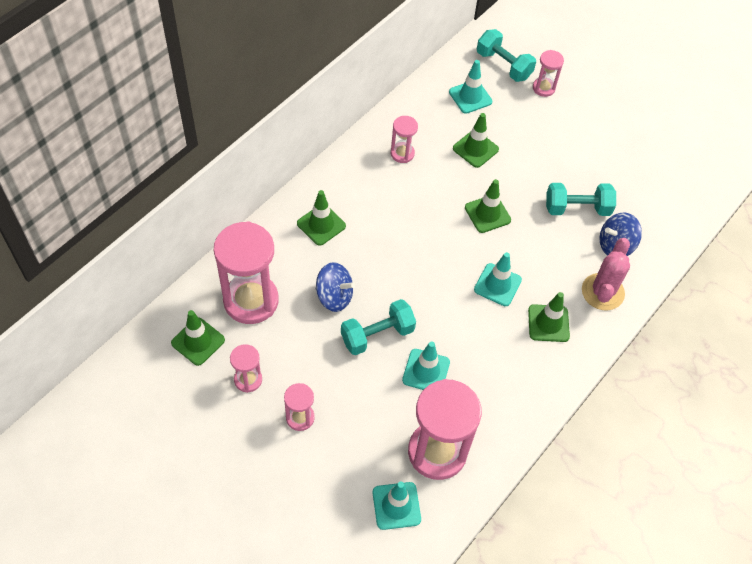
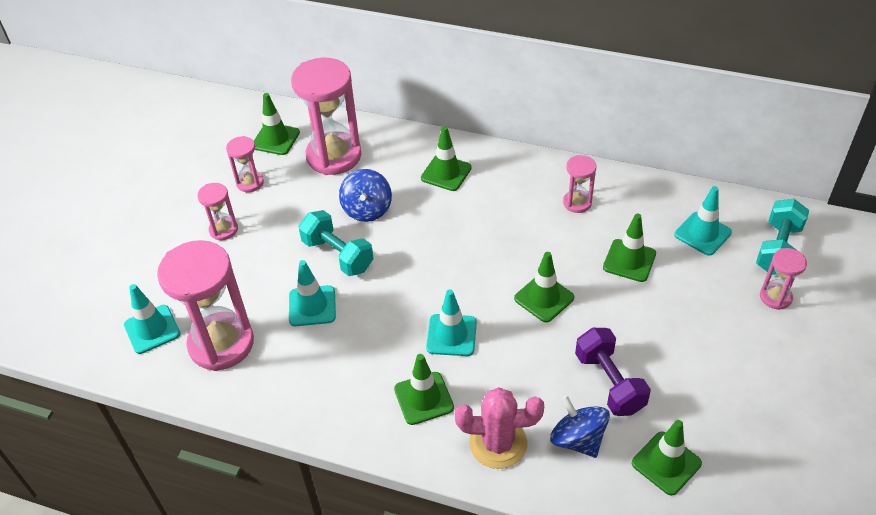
camera: 75 degrees right, 10 degrees down
(577, 208) = (609, 383): turquoise dumbbell -> purple dumbbell
(649, 206) = (666, 463): none -> green traffic cone

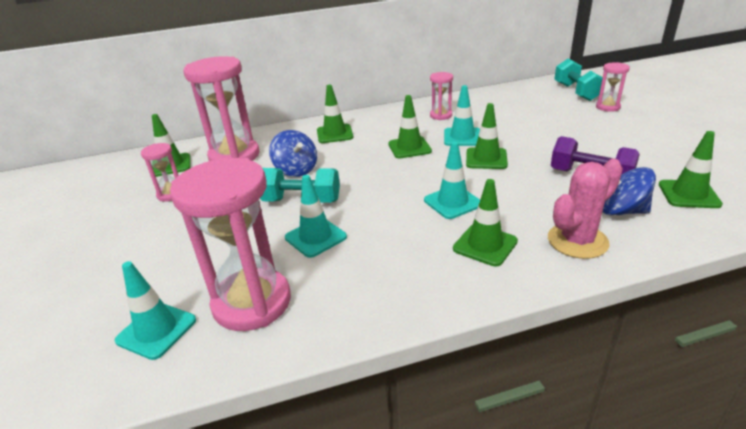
camera: 35 degrees left, 15 degrees down
(223, 230) = (172, 229): pink hourglass -> none
(629, 260) = (509, 124): green traffic cone -> green traffic cone (409, 148)
(702, 234) = (530, 101): turquoise traffic cone -> turquoise traffic cone (462, 137)

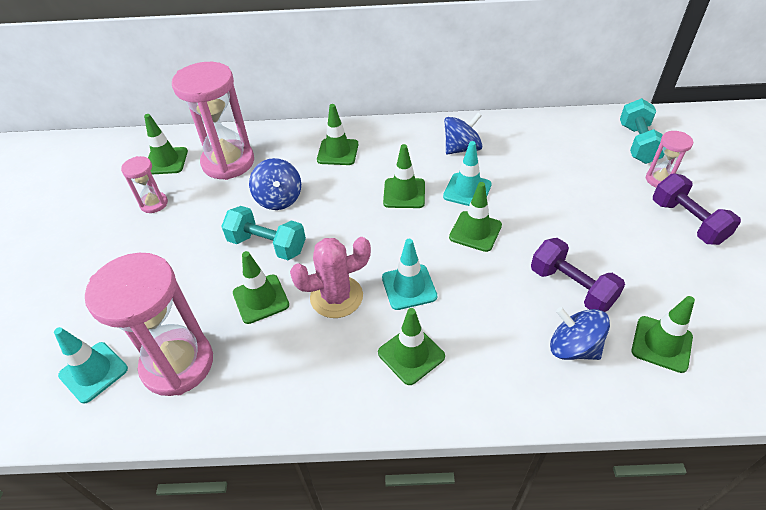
camera: 15 degrees right, 15 degrees up
(315, 237) = (261, 299): turquoise traffic cone -> green traffic cone
(441, 115) = (461, 148): pink hourglass -> blue spinning top
(577, 241) = (503, 375): pink cactus -> pink cactus (336, 297)
(647, 125) = (687, 222): none -> purple dumbbell

